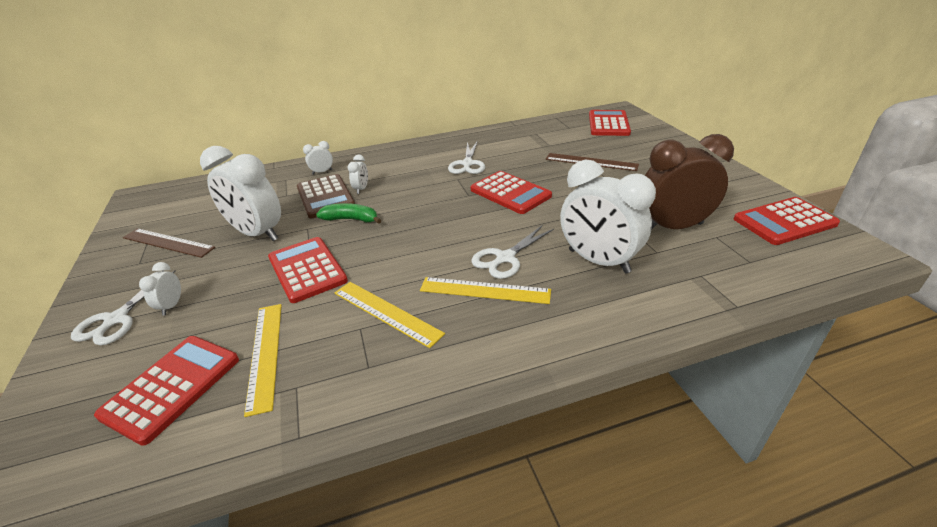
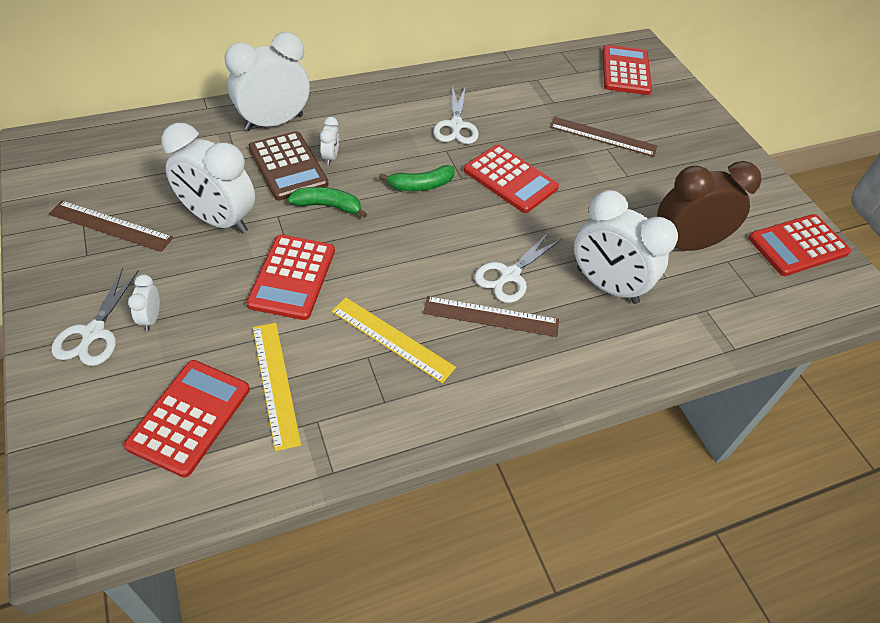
camera: 10 degrees left, 15 degrees up
(307, 269) = (292, 277): red calculator -> red calculator turned 135 degrees counterclockwise
(322, 172) = (274, 122): white clock -> white clock, size x2.34
(433, 201) = (421, 185): none -> green banana
(485, 290) = (491, 316): yellow ruler -> brown ruler

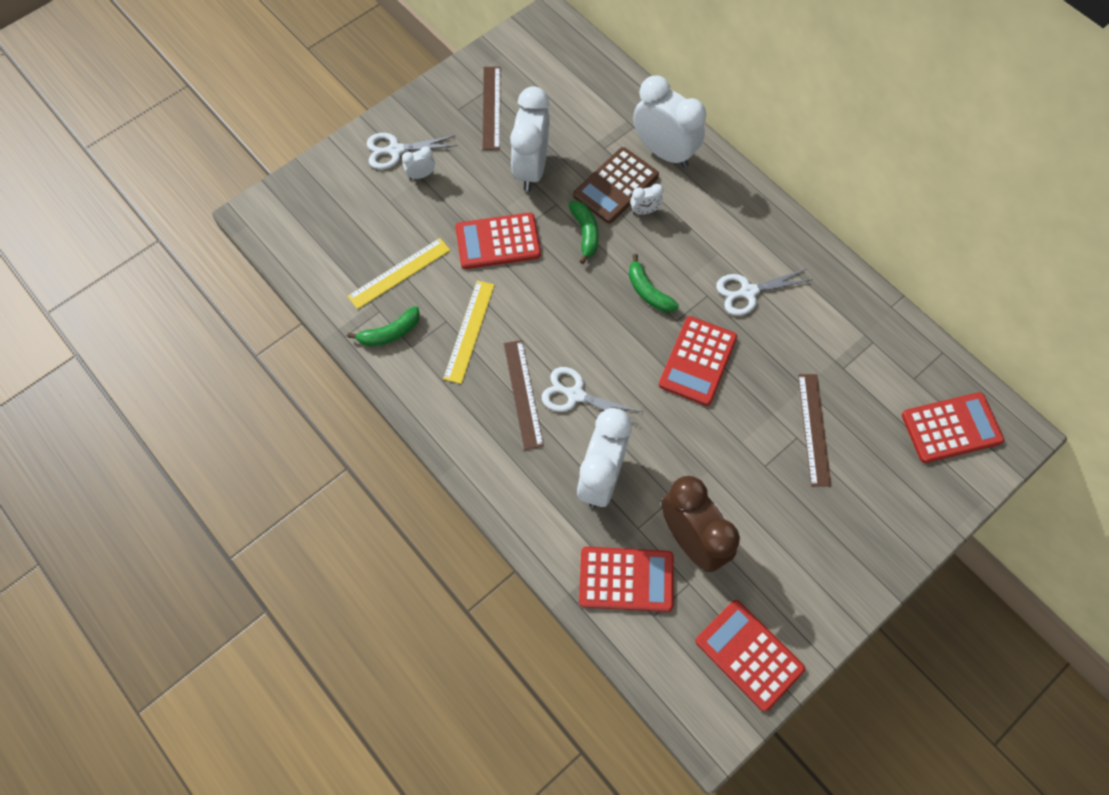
camera: 75 degrees right, 15 degrees up
(189, 417) = (354, 236): red calculator -> red calculator (626, 579)
(354, 418) = (390, 333): none -> green banana

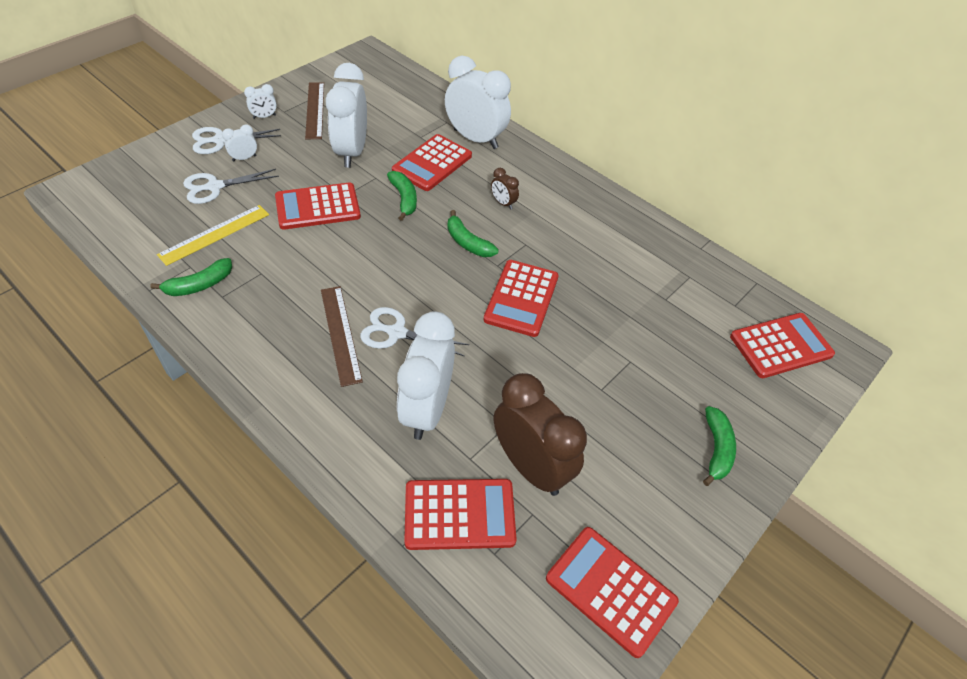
camera: 10 degrees left, 15 degrees down
(469, 331) = (285, 280): yellow ruler -> none
(616, 186) = (432, 163): brown calculator -> red calculator
(644, 211) = (460, 181): white clock -> white clock (264, 117)
(688, 242) = (503, 203): none -> brown clock
(748, 292) = (564, 240): white scissors -> white scissors (214, 187)
(814, 429) = (646, 353): brown ruler -> none
(864, 534) = (716, 449): none -> green banana

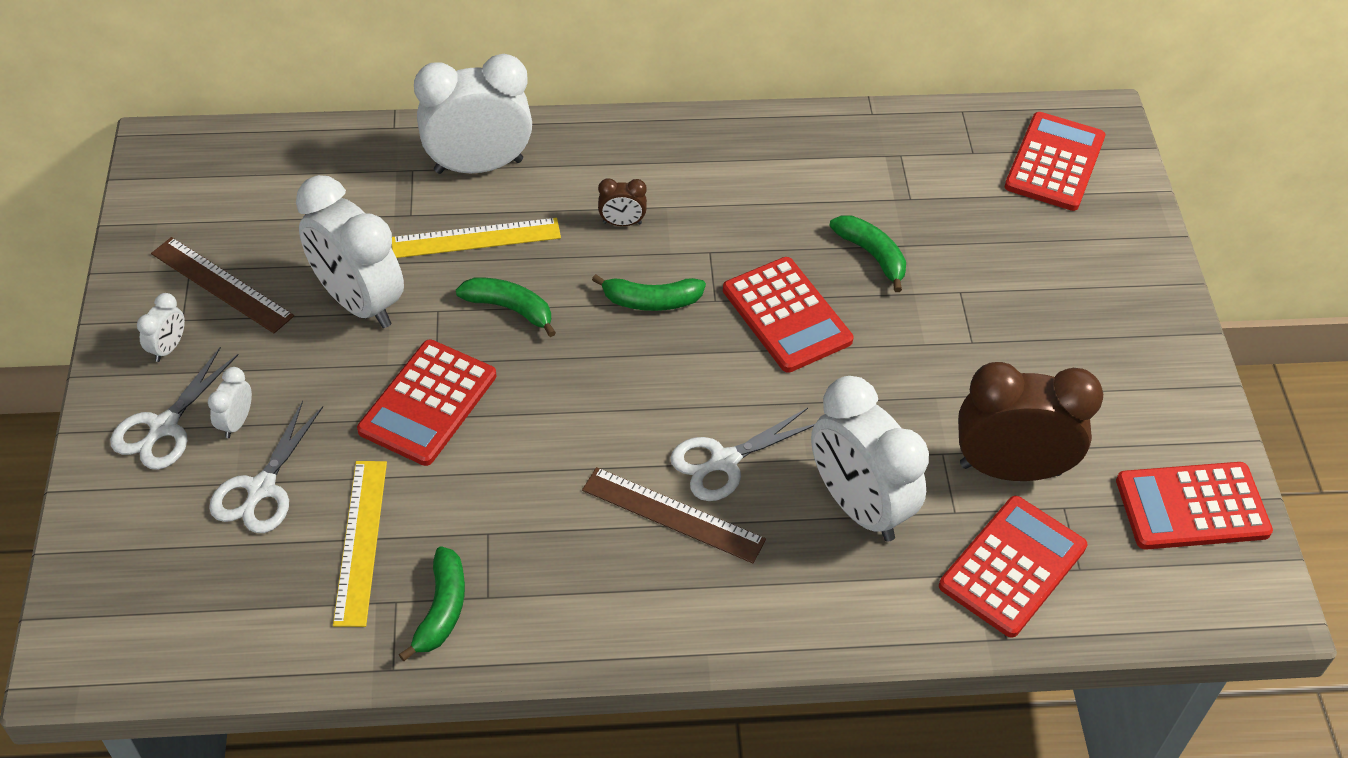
camera: 45 degrees left, 0 degrees up
(432, 163) = (476, 238): red calculator -> yellow ruler
(716, 449) = (1121, 311): green banana -> green banana (872, 255)

